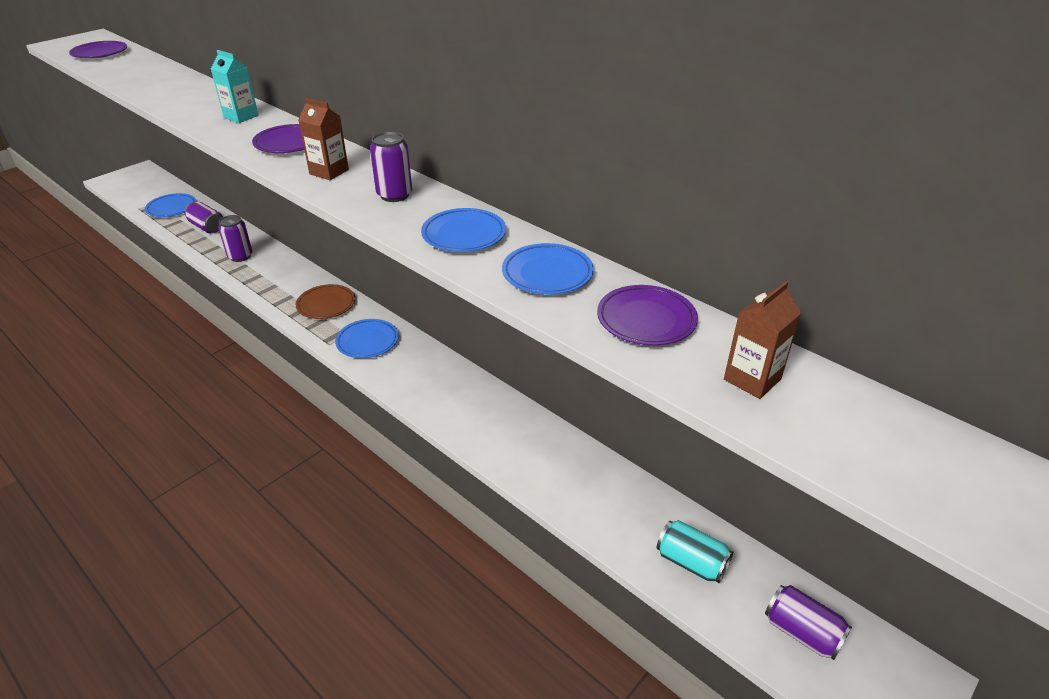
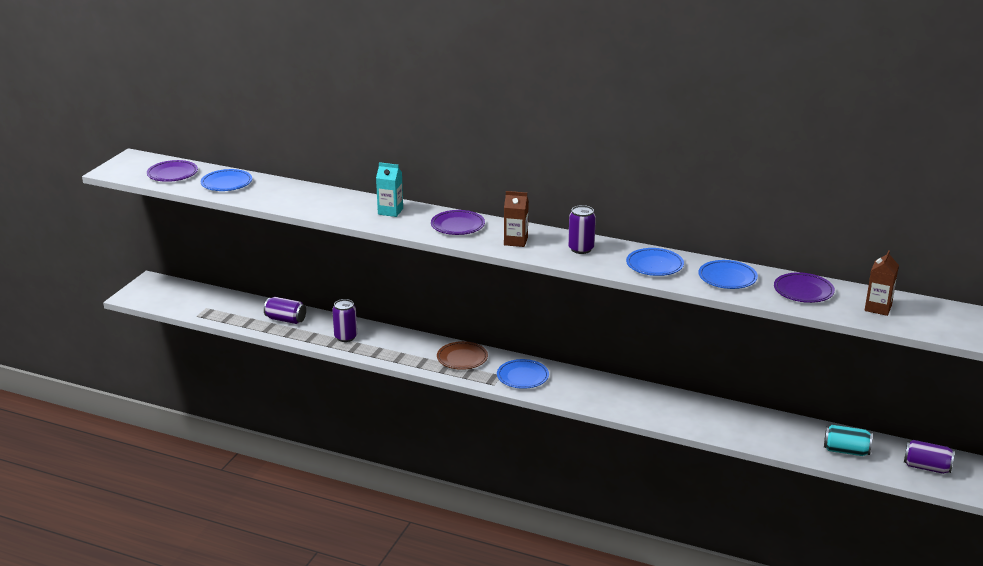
camera: 20 degrees left, 10 degrees down
(172, 208) = (230, 310): blue plate -> blue plate (226, 183)

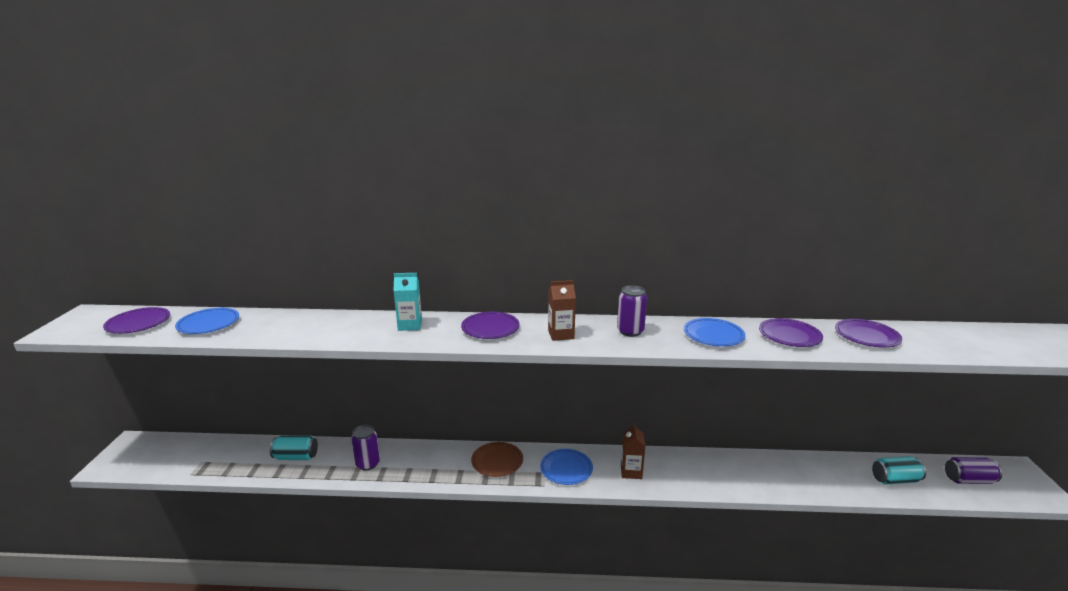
camera: 20 degrees left, 5 degrees down
(285, 319) = (296, 457): purple can -> turquoise can
(727, 278) = (789, 336): blue plate -> purple plate
(878, 308) = (945, 340): brown carton -> brown carton (631, 472)

